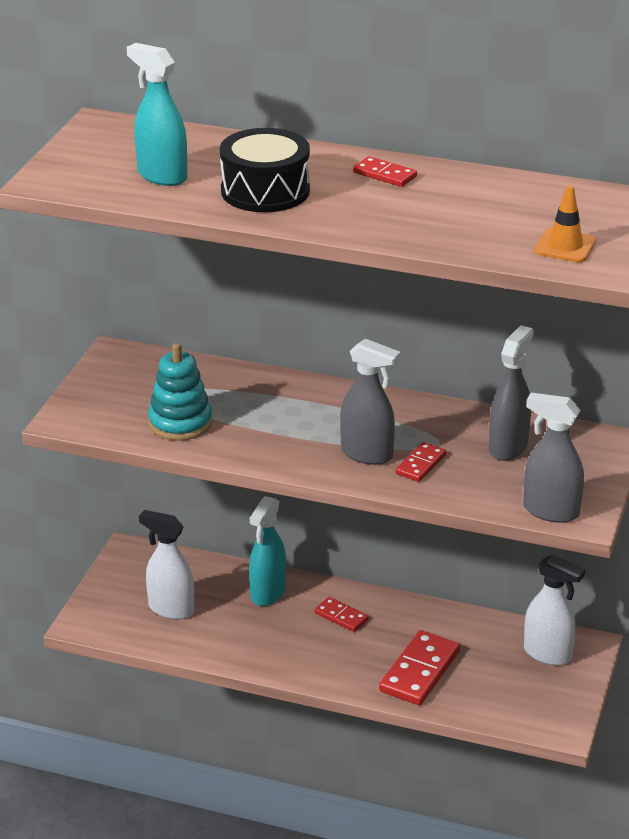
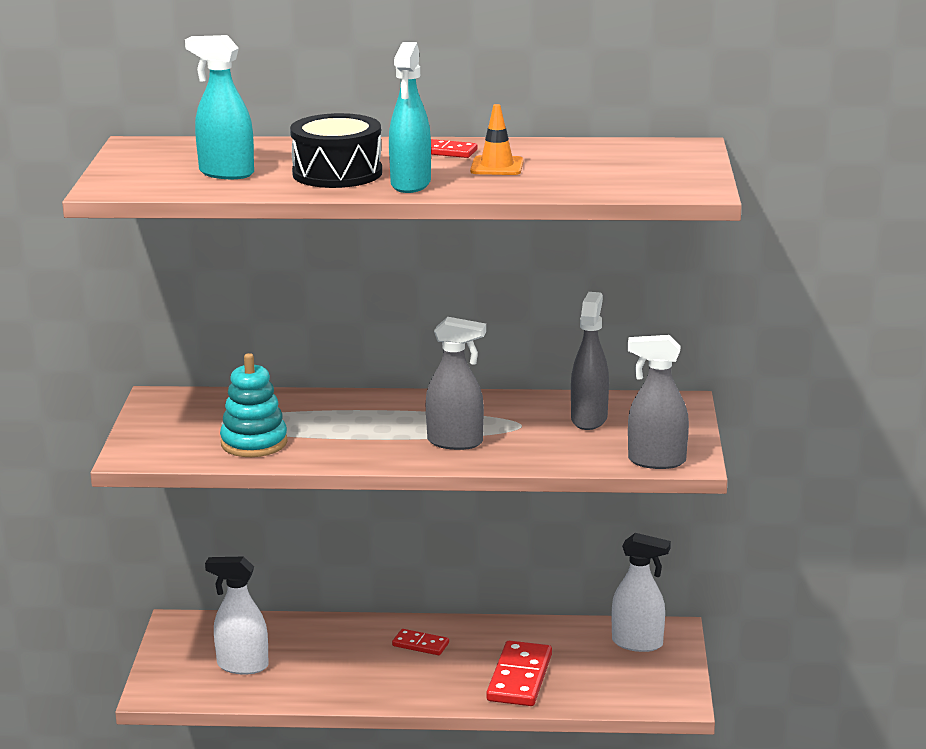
camera: 15 degrees left, 10 degrees down
(267, 593) = (337, 636): turquoise spray bottle -> turquoise spray bottle (410, 184)
(421, 464) = (512, 443): red domino -> none
(565, 246) = (650, 180): orange traffic cone -> orange traffic cone (497, 166)

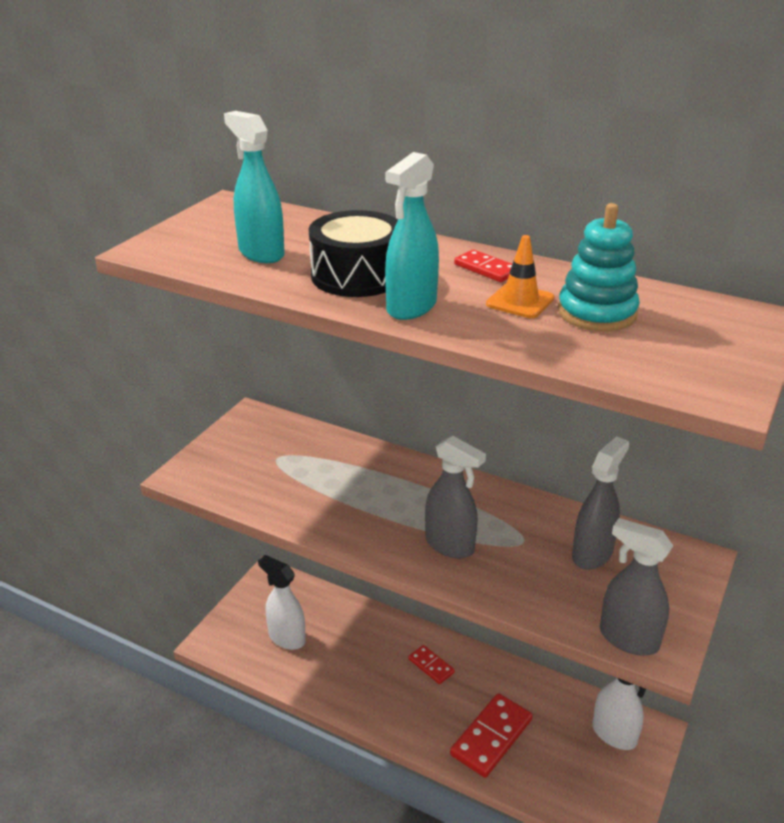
camera: 25 degrees right, 10 degrees up
(254, 443) = (283, 490): turquoise stacking toy -> turquoise stacking toy (597, 313)

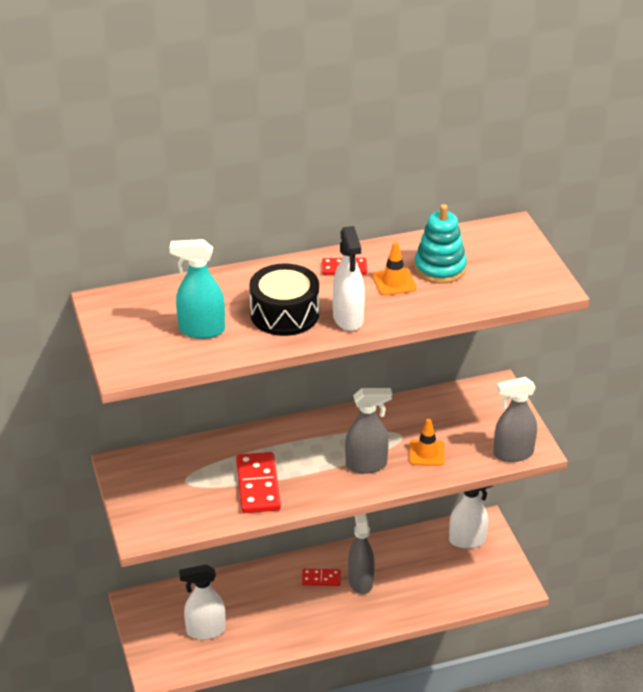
camera: 45 degrees left, 5 degrees up
(411, 307) = (348, 319): turquoise spray bottle -> white spray bottle
(491, 737) = (404, 592): red domino -> red domino (258, 485)
(527, 574) = (426, 453): none -> orange traffic cone
(592, 554) = (445, 419): grey spray bottle -> grey spray bottle (360, 581)

